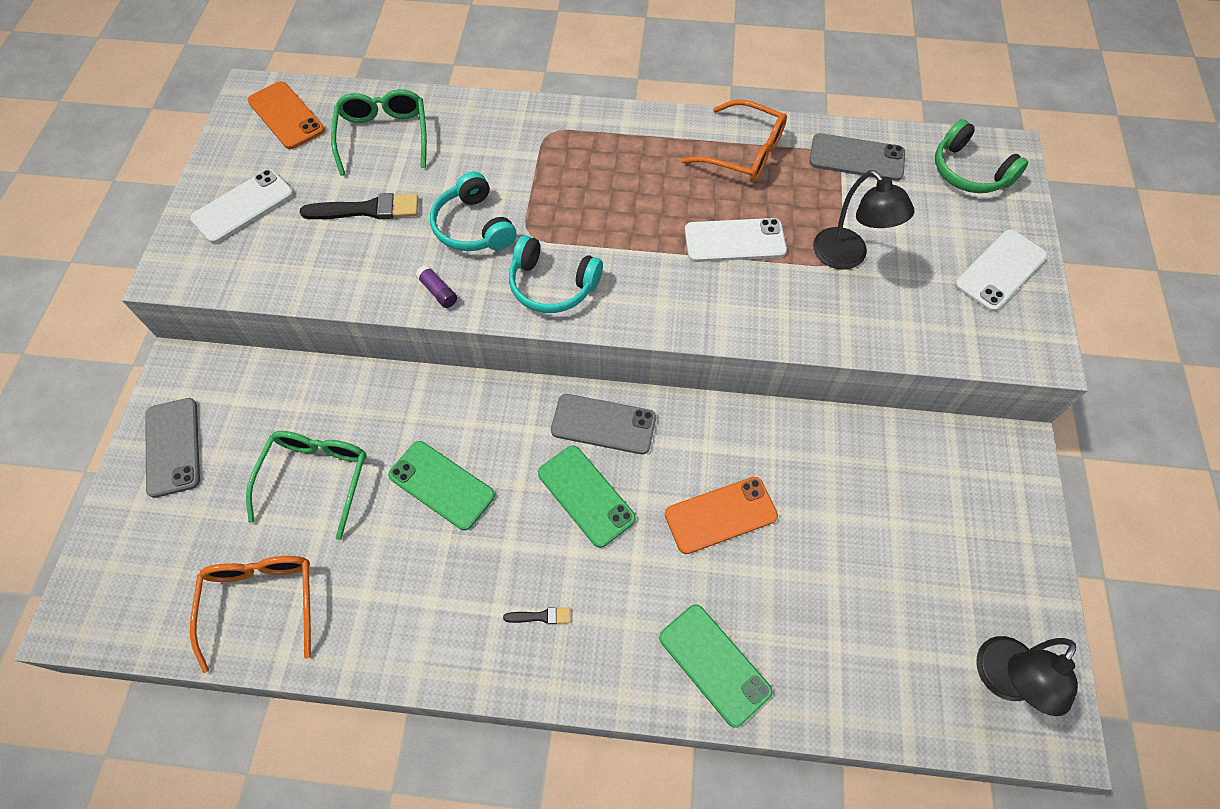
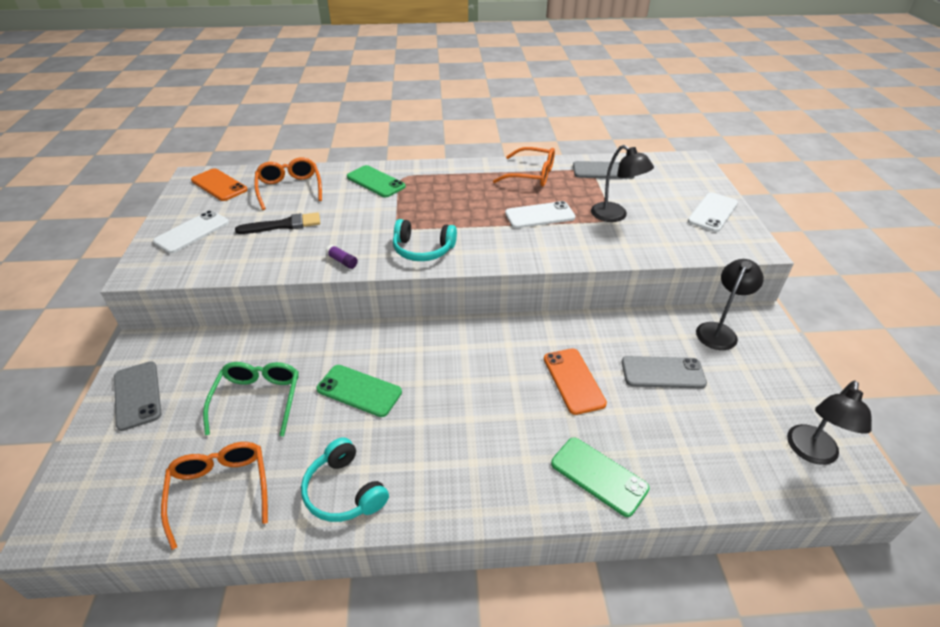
camera: 10 degrees left, 20 degrees down
(384, 136) = (290, 189): green glasses -> orange glasses
(474, 227) = (361, 226): turquoise headphones -> turquoise headphones (344, 491)
(541, 616) = (455, 465): black brush -> none
(586, 496) = (471, 382): green phone -> green phone (375, 182)
(603, 424) = (473, 338): grey phone -> grey phone (663, 373)
(720, 515) = (573, 381): orange phone -> orange phone turned 75 degrees counterclockwise
(947, 465) = (719, 331): none -> black lamp
(969, 171) = (673, 170): green headphones -> none

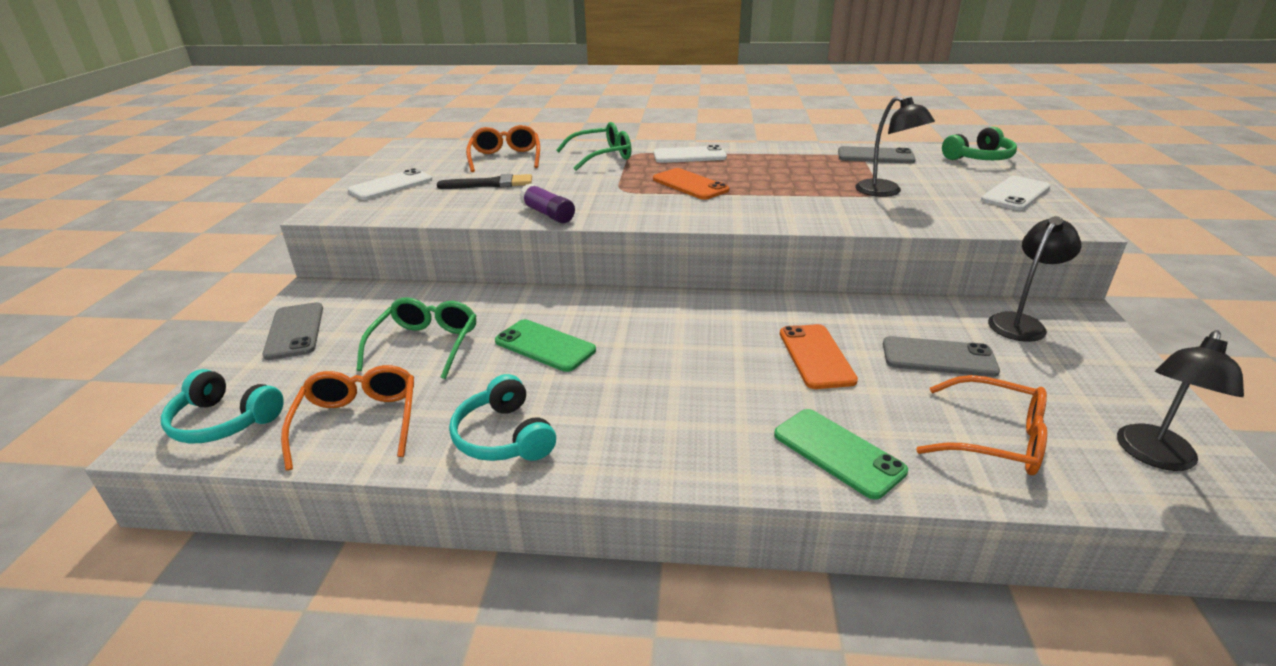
camera: 10 degrees right, 10 degrees down
(219, 185) = (431, 153): orange phone -> orange phone (690, 185)
(342, 261) = (548, 214): purple glue stick -> purple glue stick, size x1.59
(375, 182) = (602, 156): green phone -> green glasses
(423, 249) = (643, 209): turquoise headphones -> turquoise headphones (224, 421)
(531, 175) = (786, 157): orange glasses -> orange glasses (994, 439)
(539, 215) = (790, 188): white phone -> white phone (689, 156)
(683, 169) = (979, 158): none -> green headphones

